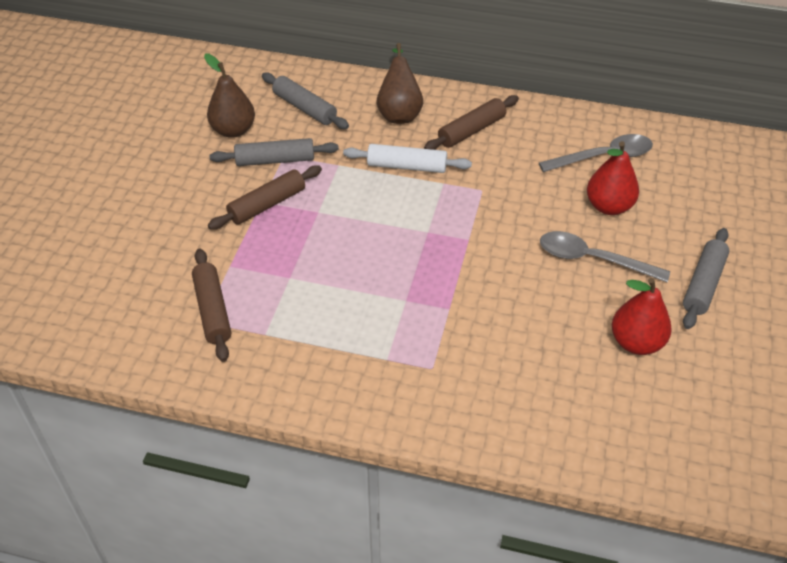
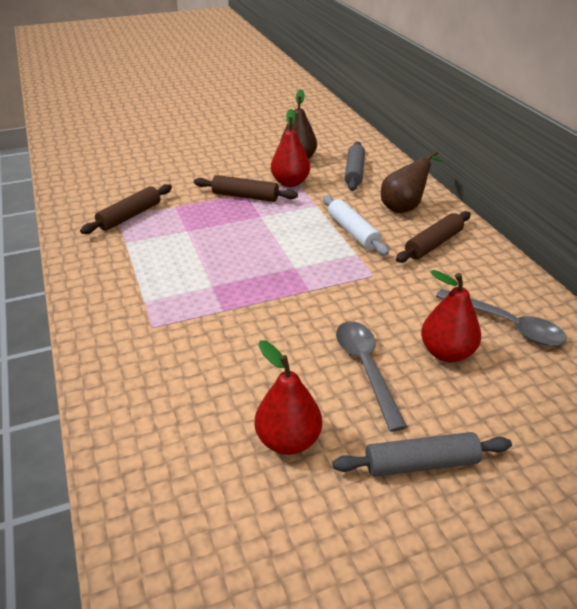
camera: 55 degrees right, 10 degrees down
(275, 160) = (290, 182): grey rolling pin -> red pear
(471, 131) = (433, 244): brown rolling pin -> brown rolling pin turned 60 degrees counterclockwise

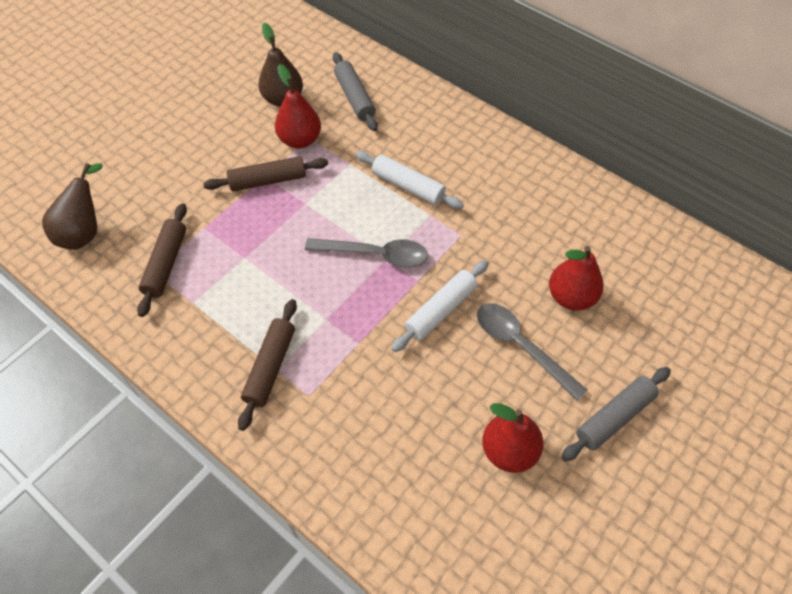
camera: 30 degrees left, 20 degrees up
(312, 316) = (441, 310): none -> white rolling pin
(404, 207) = (434, 130): brown pear -> brown pear (85, 232)
(433, 244) = (488, 170): brown rolling pin -> brown rolling pin (270, 367)
(506, 324) = (598, 242): grey spoon -> grey spoon (375, 255)

